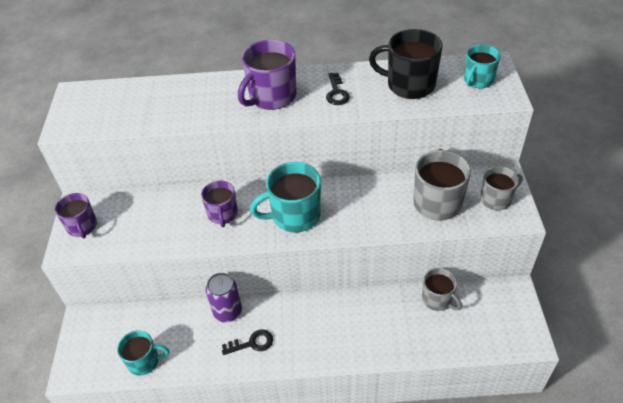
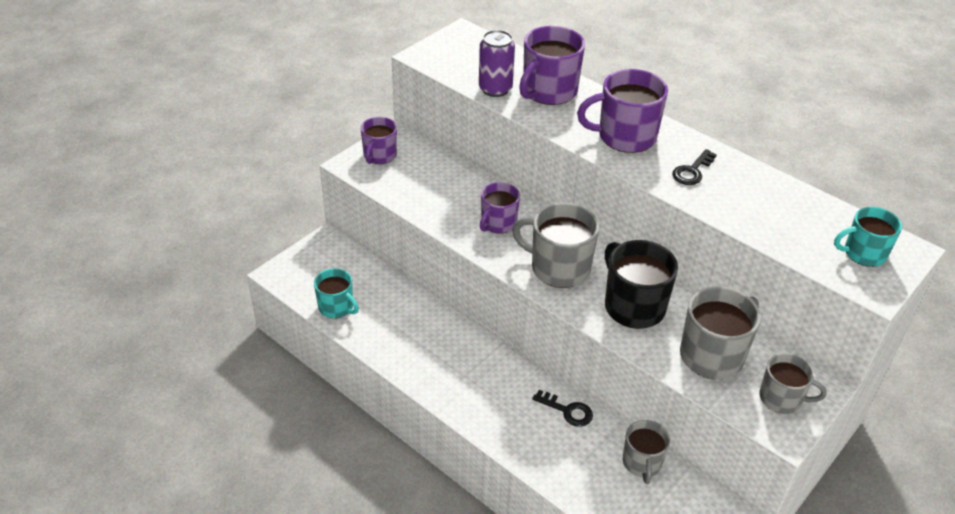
camera: 40 degrees right, 5 degrees down
(186, 97) = (548, 91): none -> purple mug
(227, 312) = (440, 322): purple can -> purple can (495, 89)
(252, 343) = (431, 361): black key -> black key (567, 410)
(294, 215) = (558, 268): turquoise mug -> grey mug
(409, 85) = (778, 210): black mug -> black mug (633, 306)

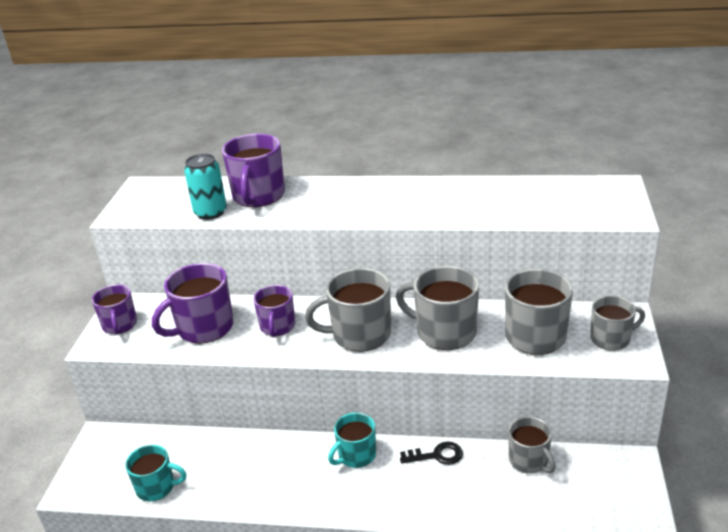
camera: 30 degrees left, 10 degrees down
(495, 89) = (210, 212): purple can -> turquoise can
(625, 136) = (352, 201): purple mug -> purple mug (203, 328)
(633, 306) = (444, 332): black mug -> grey mug
(692, 171) = (426, 201): black key -> none
(863, 253) = (596, 199): turquoise mug -> turquoise mug (356, 455)

